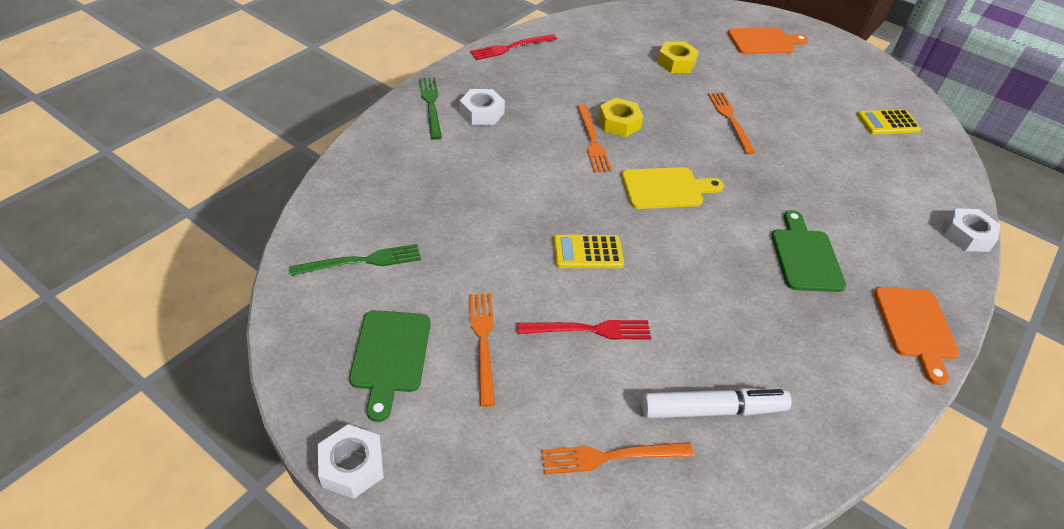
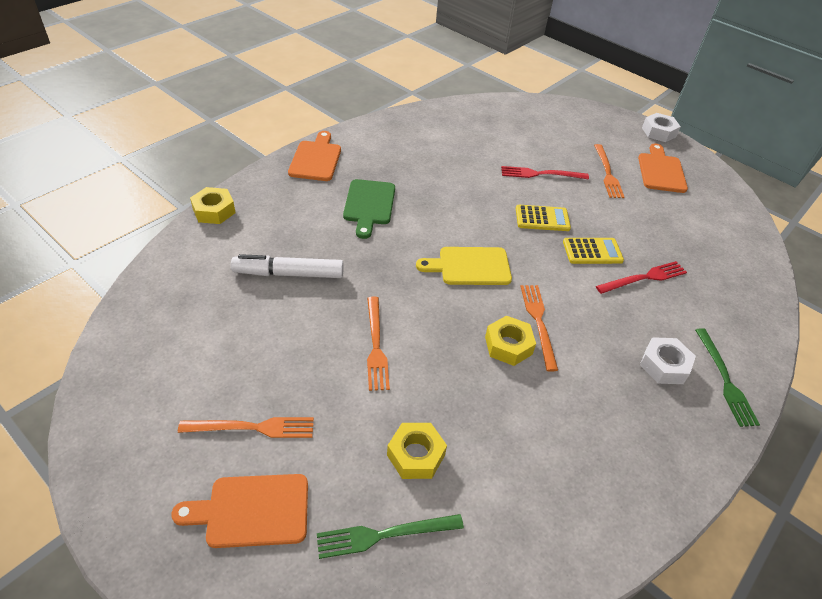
camera: 175 degrees left, 0 degrees up
(362, 261) = (707, 223): green fork -> green fork (384, 535)
(390, 356) = (661, 171): green cutting board -> orange cutting board
(511, 47) = (660, 494): red fork -> red fork (644, 278)
(611, 456) = (529, 124): orange fork -> orange fork (252, 428)
(712, 410) = (470, 135): white marker -> white marker (289, 274)
(888, 123) = (179, 334): yellow calculator -> yellow calculator (592, 251)
(967, 235) = (214, 211): white nut -> yellow nut

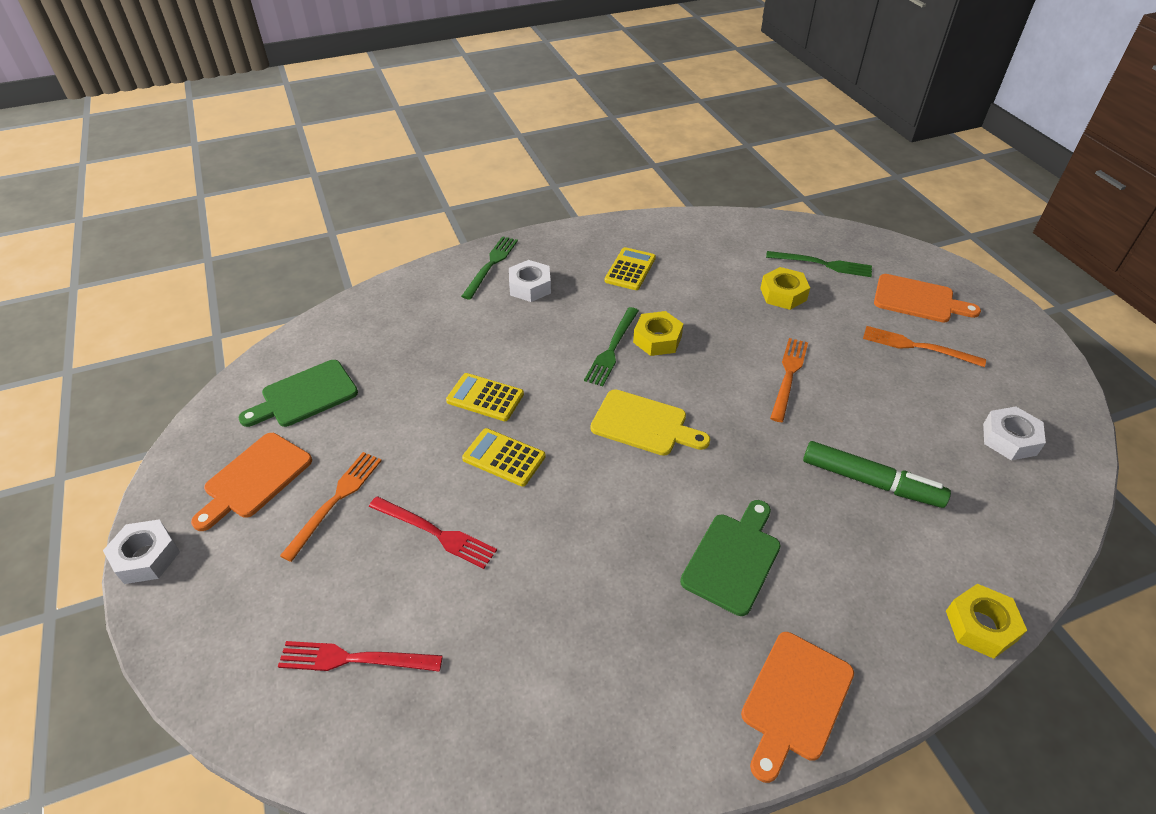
camera: 150 degrees left, 0 degrees up
(169, 344) = (1009, 439): none -> white nut
(289, 274) = (870, 482): white marker -> green marker
(538, 322) = (612, 348): orange fork -> green fork
(595, 428) = (630, 269): none -> yellow calculator
(644, 278) = (461, 354): red fork -> red fork (354, 659)
(701, 218) = (305, 395): none -> green cutting board

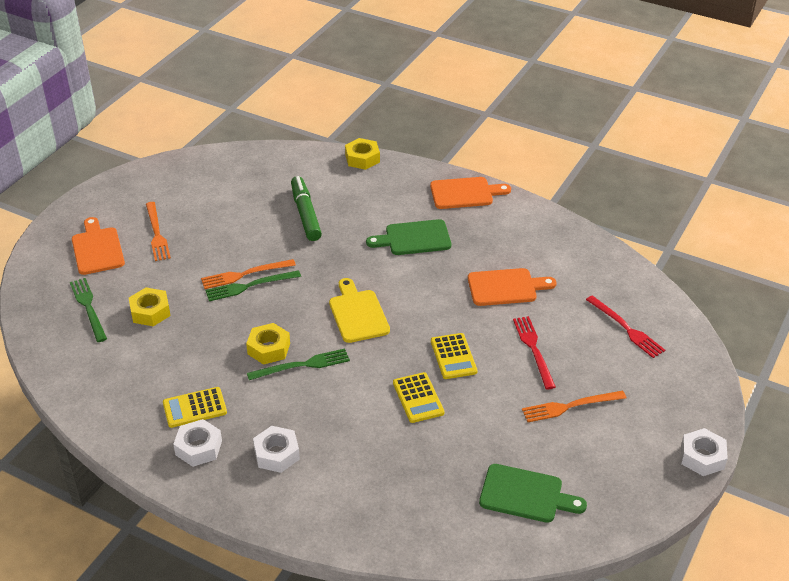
camera: 130 degrees left, 5 degrees down
(254, 479) = (606, 458): orange cutting board -> orange cutting board (506, 287)
(491, 265) = (272, 499): green fork -> green fork (249, 286)
(1009, 439) = (216, 180): white nut -> white nut (198, 448)

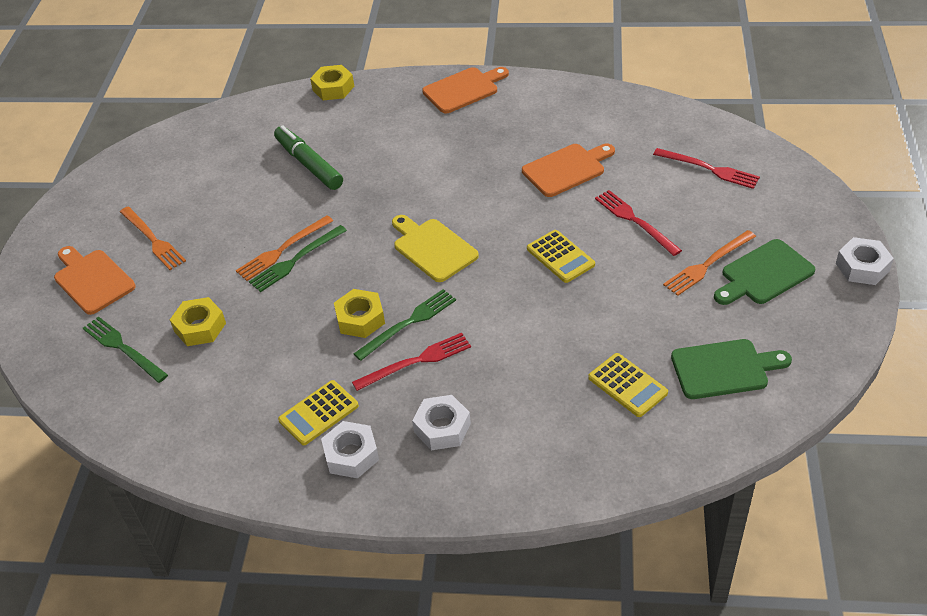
camera: 20 degrees left, 5 degrees up
(289, 397) = (416, 361): none -> red fork
(414, 238) = (441, 151): green cutting board -> green cutting board (764, 274)
(418, 398) = (552, 312): yellow calculator -> yellow calculator (627, 385)

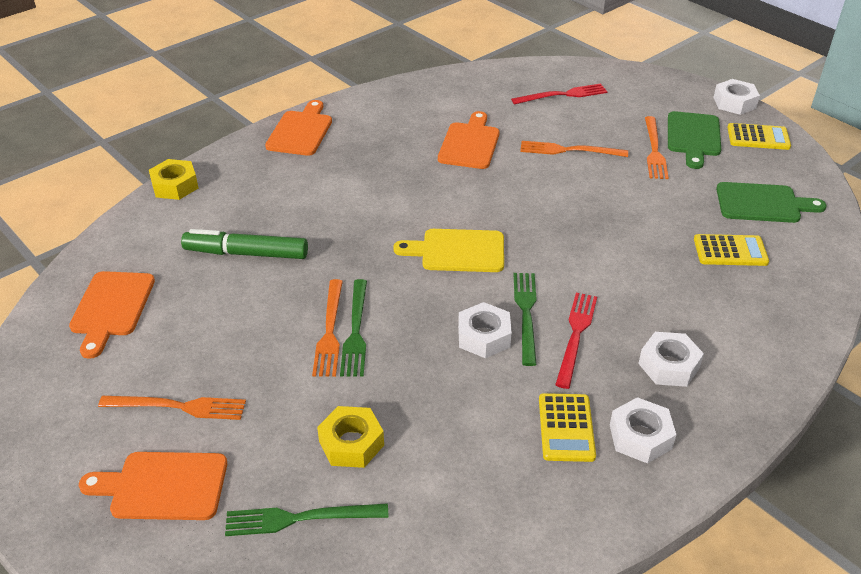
camera: 50 degrees left, 5 degrees down
(198, 154) = (111, 308): none -> orange cutting board
(360, 319) = (484, 336): yellow nut -> white nut
(560, 257) = (558, 200): yellow calculator -> yellow calculator (758, 137)
(635, 221) = (569, 150): red fork -> orange fork
(724, 369) = (762, 203): green cutting board -> green cutting board turned 60 degrees clockwise

